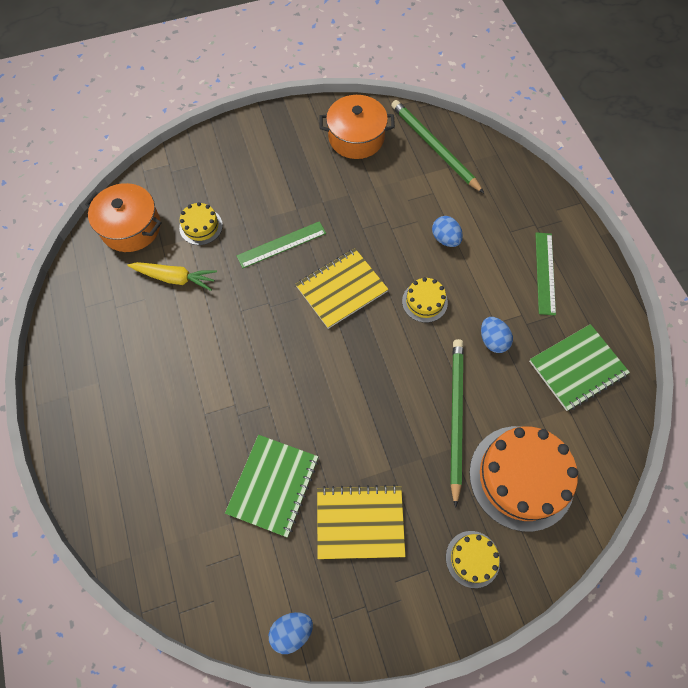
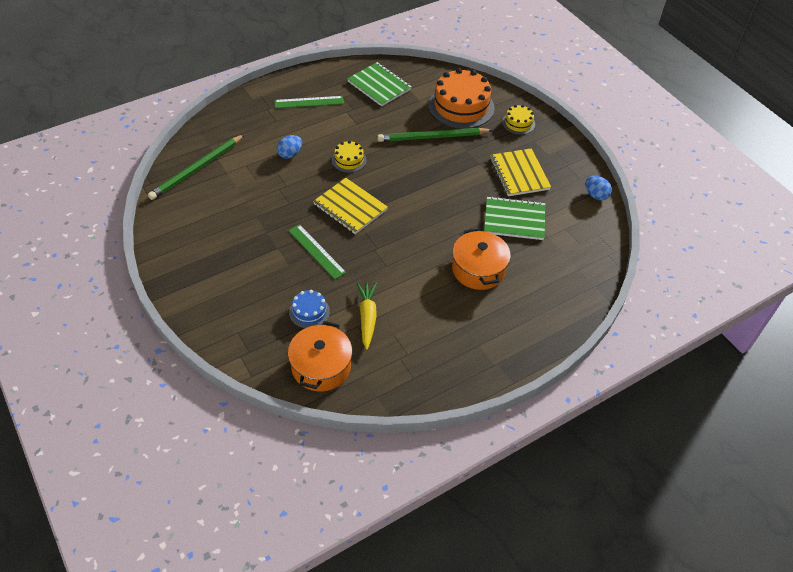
camera: 105 degrees left, 15 degrees down
(201, 226) = (309, 312): yellow cake -> blue cake
(356, 137) = (191, 220): orange pot -> orange pot (478, 269)
(492, 340) = (370, 124): blue egg -> none

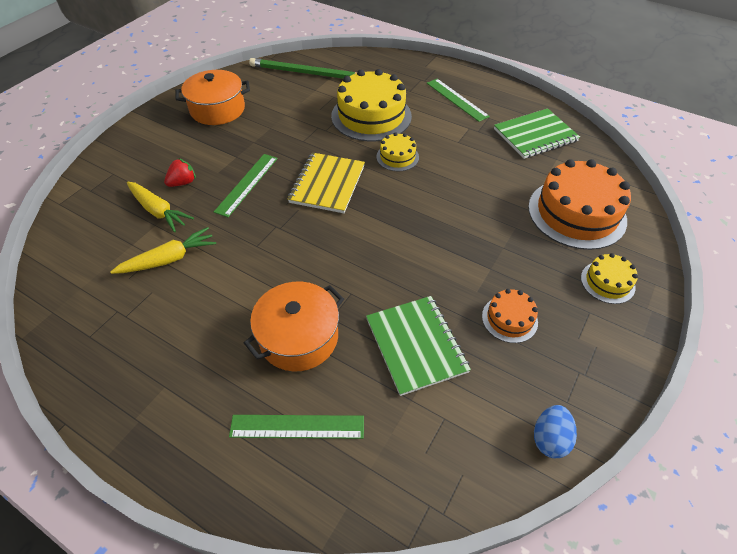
camera: 65 degrees right, 0 degrees up
(285, 289) = (183, 182): none -> red strawberry
(290, 154) = (371, 116): blue egg -> yellow cake
(309, 312) = (158, 211): blue cake -> yellow carrot
(321, 366) = (84, 248): orange pot -> orange pot (217, 109)
(379, 85) = (535, 135): green notebook -> green notebook turned 45 degrees clockwise
(432, 137) = (495, 208): green pencil -> none
(519, 174) = (509, 319): yellow notebook -> orange cake
(539, 290) = (297, 427): none -> green ruler

